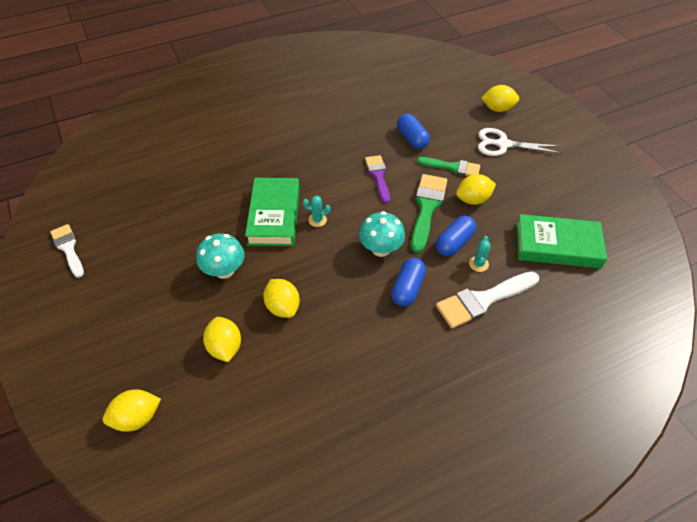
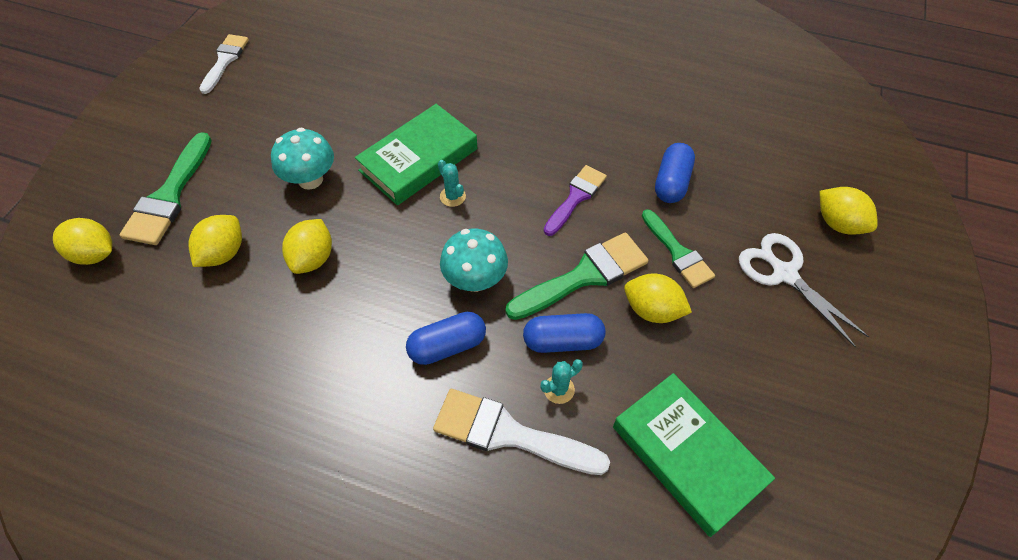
camera: 45 degrees right, 5 degrees up
(142, 347) = (169, 196): none -> green brush

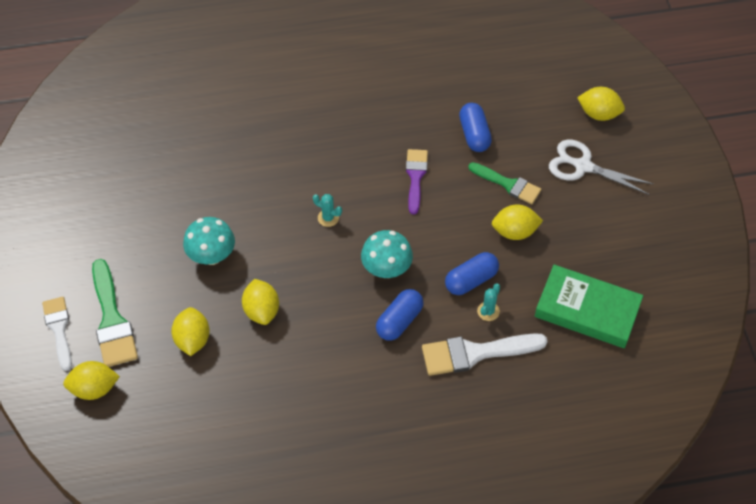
camera: 30 degrees left, 0 degrees up
(225, 60) = (56, 192): white brush -> white brush (59, 329)
(418, 160) = (282, 202): green book -> none
(584, 276) = (457, 230): green brush -> none

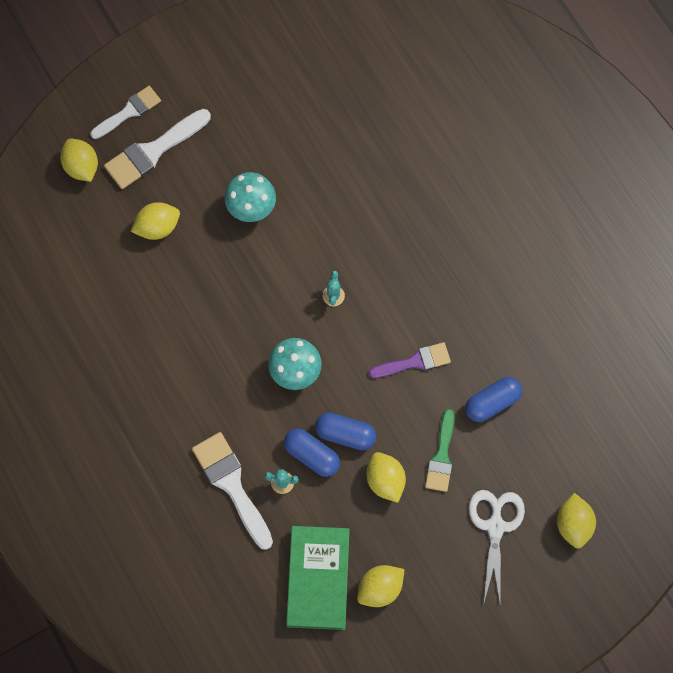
camera: 70 degrees right, 15 degrees up
(112, 320) = (153, 151): green brush -> white brush
(261, 310) = (209, 275): yellow lemon -> yellow lemon (380, 588)
(399, 321) = (242, 403): blue capsule -> blue capsule (345, 434)

